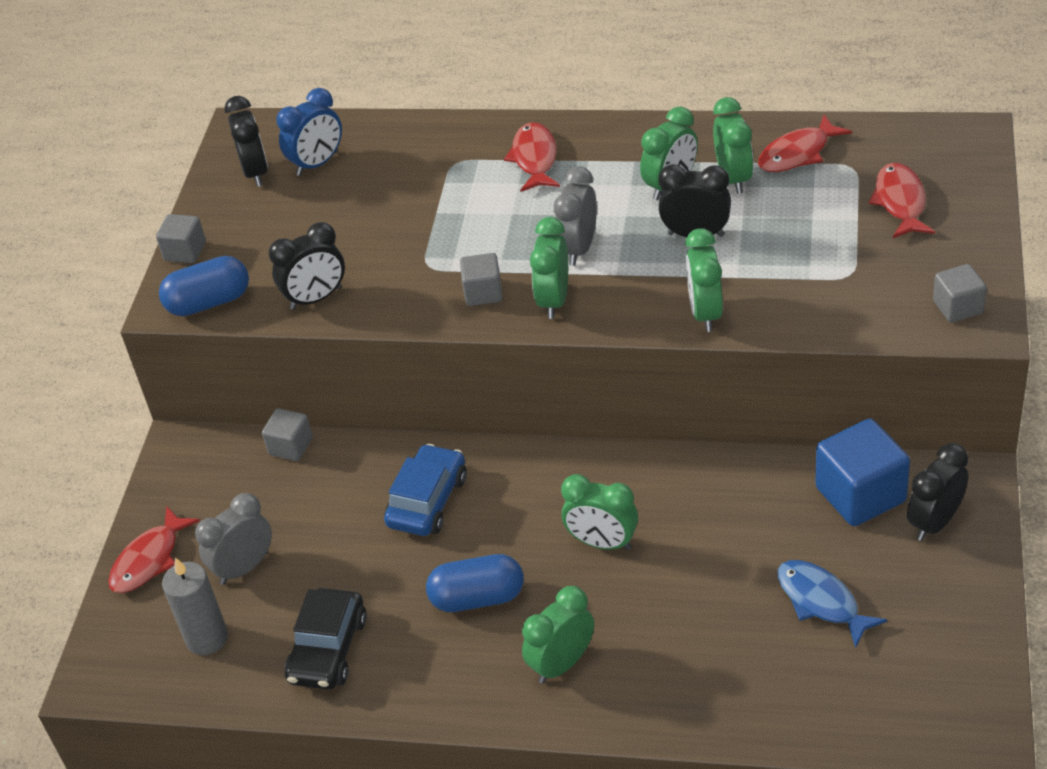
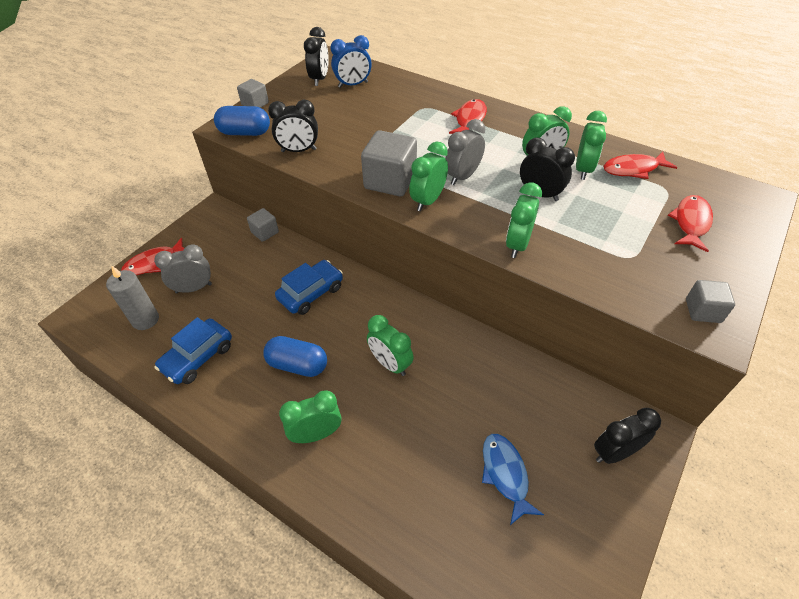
camera: 20 degrees right, 5 degrees up
(328, 649) = (198, 357): black car -> blue car
(483, 293) = (390, 181): grey cube -> grey cube, size x1.78
(860, 494) = (571, 407): blue cube -> none

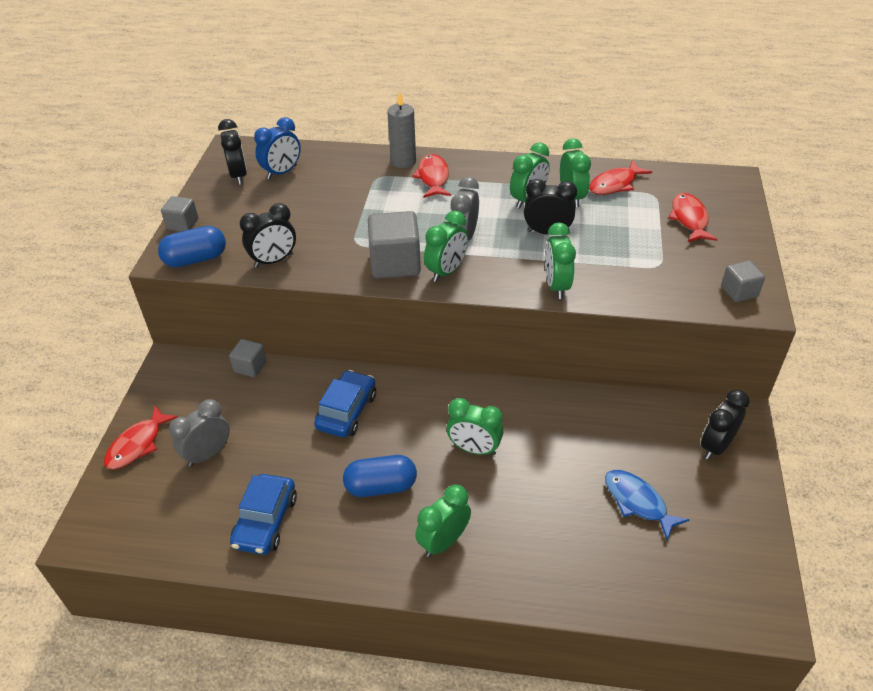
camera: 25 degrees left, 5 degrees down
(145, 320) = (174, 507): grey candle -> grey candle (403, 161)
(428, 201) = (446, 271): green clock -> green clock turned 150 degrees counterclockwise

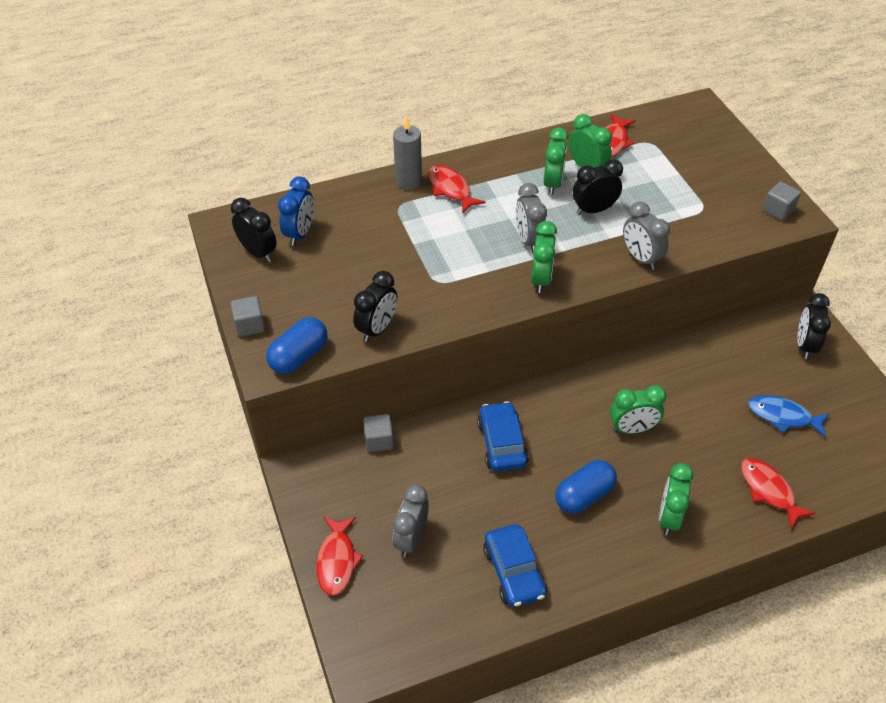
camera: 30 degrees left, 5 degrees up
(395, 263) = (490, 288): grey cube -> none
(556, 286) = (640, 258): green clock -> grey clock
(689, 219) = (694, 156): red fish -> red fish (769, 490)

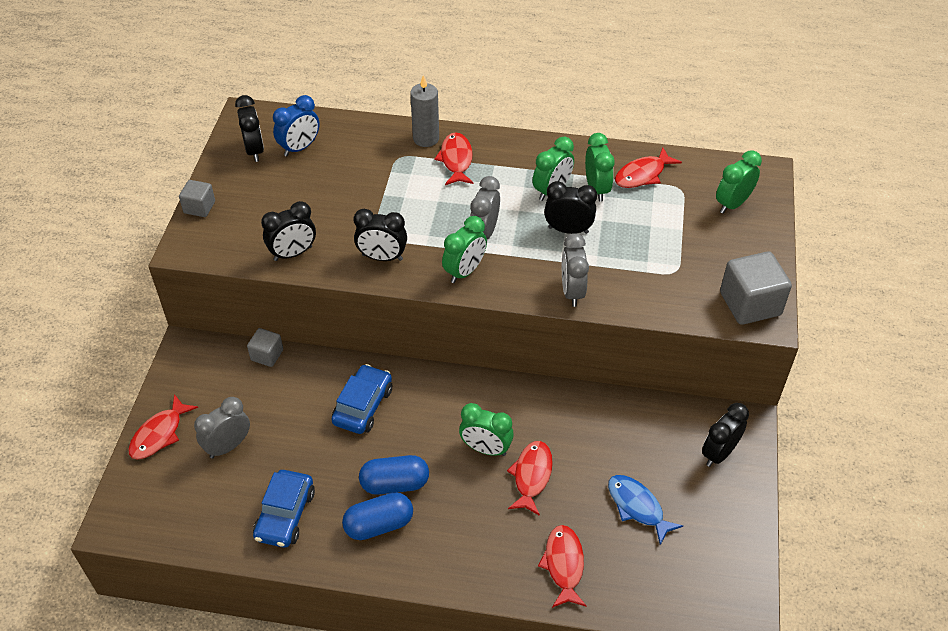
camera: 30 degrees right, 0 degrees up
(299, 356) = (215, 249): blue capsule -> blue capsule (379, 525)
(460, 297) = (382, 257): none -> black clock
(669, 517) = (452, 540): green clock -> green clock (732, 204)
(686, 432) = (531, 476): none -> red fish
(778, 210) = (750, 304): grey cube -> grey cube, size x1.78

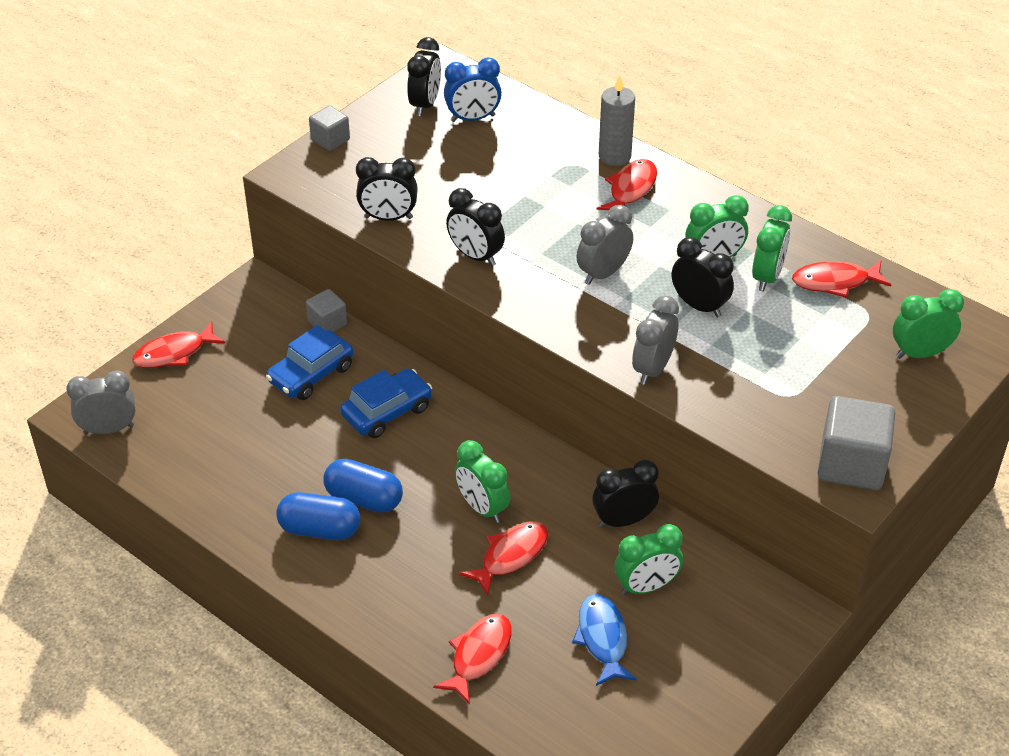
camera: 30 degrees right, 5 degrees down
(228, 446) = (229, 392): grey clock -> grey clock (109, 429)
(285, 515) = (237, 478): blue car -> blue car (311, 374)
(464, 271) = (551, 303): green clock -> green clock (646, 586)
(719, 453) = (740, 629): black clock -> black clock (623, 520)

